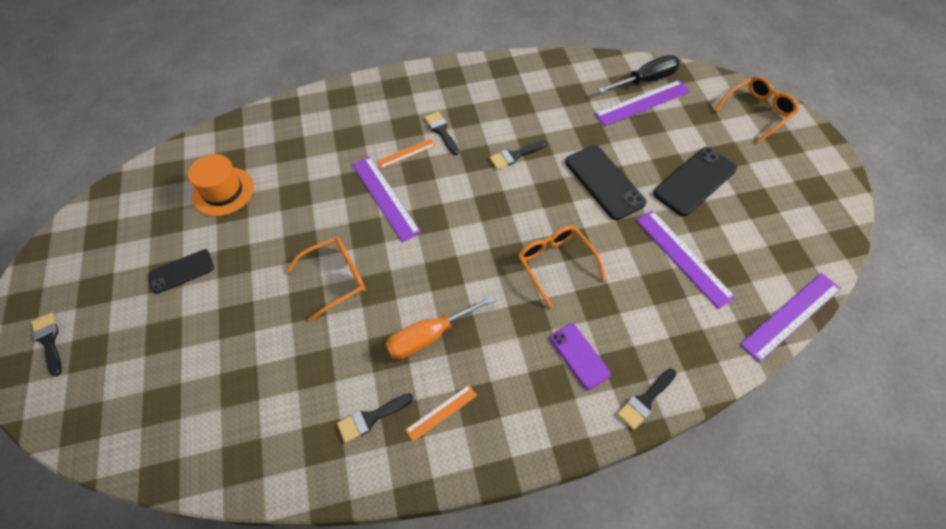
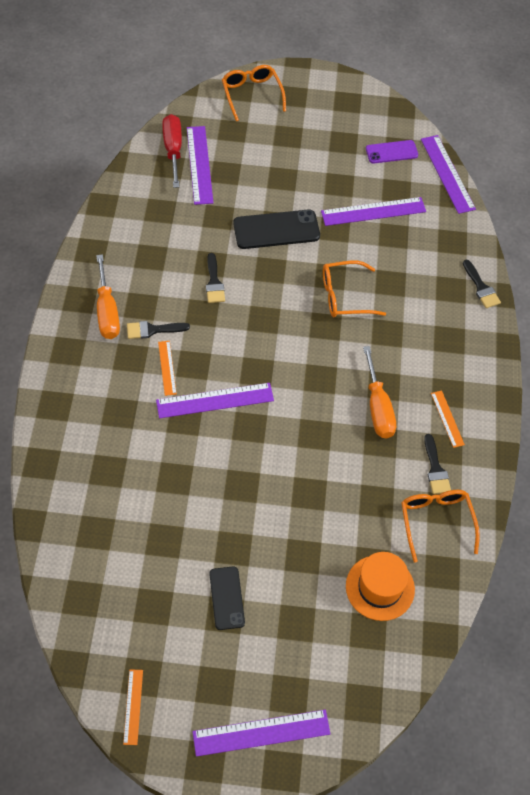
camera: 75 degrees left, 0 degrees up
(49, 341) = (261, 732): black brush -> purple ruler
(72, 238) = (133, 706): none -> orange ruler
(223, 191) = (137, 545): orange hat -> orange hat (380, 587)
(336, 278) = (291, 463): orange glasses -> orange glasses (436, 521)
(446, 97) = (107, 311): none -> orange screwdriver
(579, 356) = (432, 313): purple phone -> purple phone (391, 152)
(646, 80) = (173, 150): black screwdriver -> red screwdriver
(695, 181) = (304, 170): black phone -> none

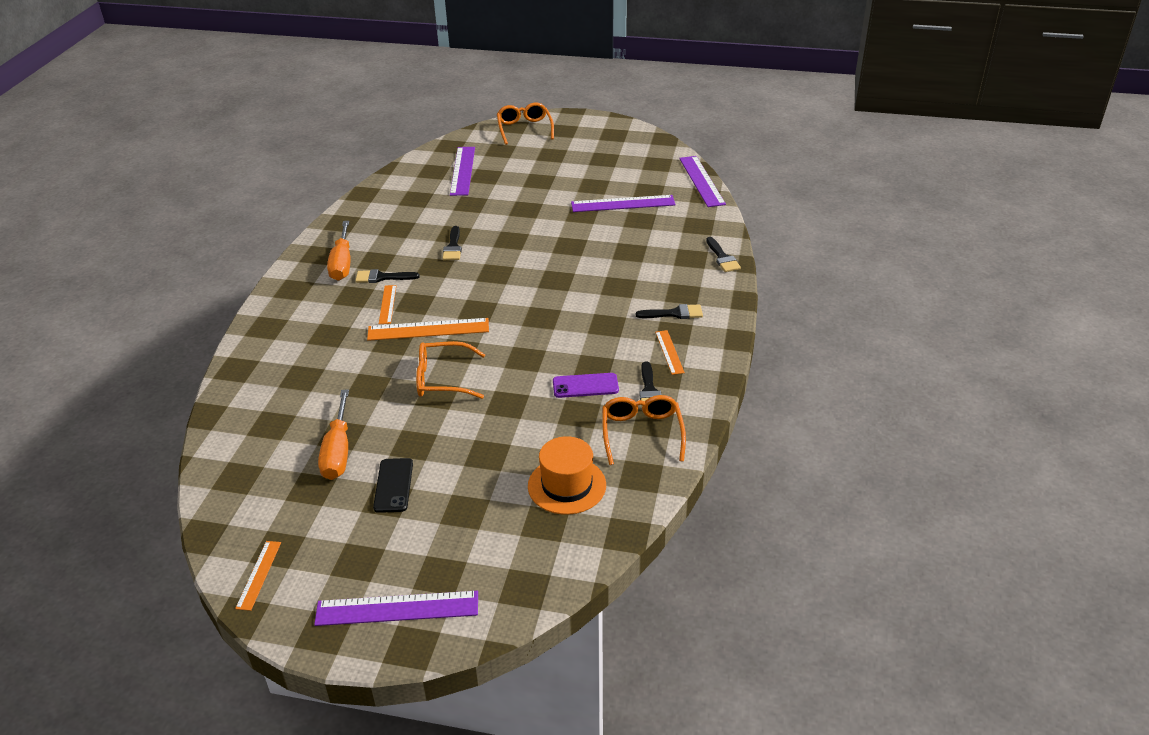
camera: 10 degrees right, 20 degrees down
(173, 150) = (441, 161): red screwdriver -> none
(215, 400) = (428, 329): purple ruler -> orange ruler
(276, 230) = (524, 213): black phone -> none
(344, 296) = (580, 260): orange glasses -> orange glasses (441, 379)
(378, 407) = (597, 341): orange screwdriver -> orange screwdriver (338, 451)
(391, 152) = (649, 166): purple phone -> purple phone (585, 386)
(445, 367) = (674, 313): none -> black brush

